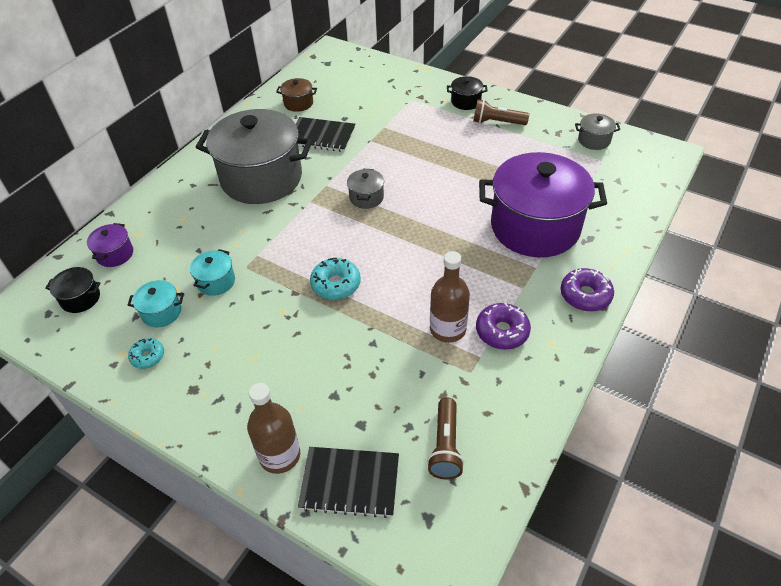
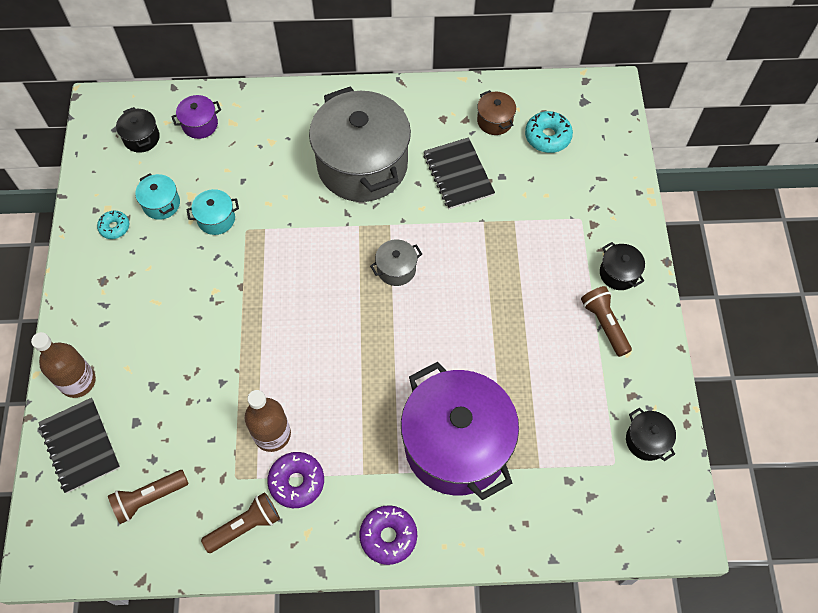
camera: 55 degrees right, 15 degrees up
(336, 284) = (269, 312): turquoise donut -> turquoise donut (547, 137)
(519, 384) = (245, 526): none -> brown flashlight
(594, 140) = (646, 440): grey pot -> black pot

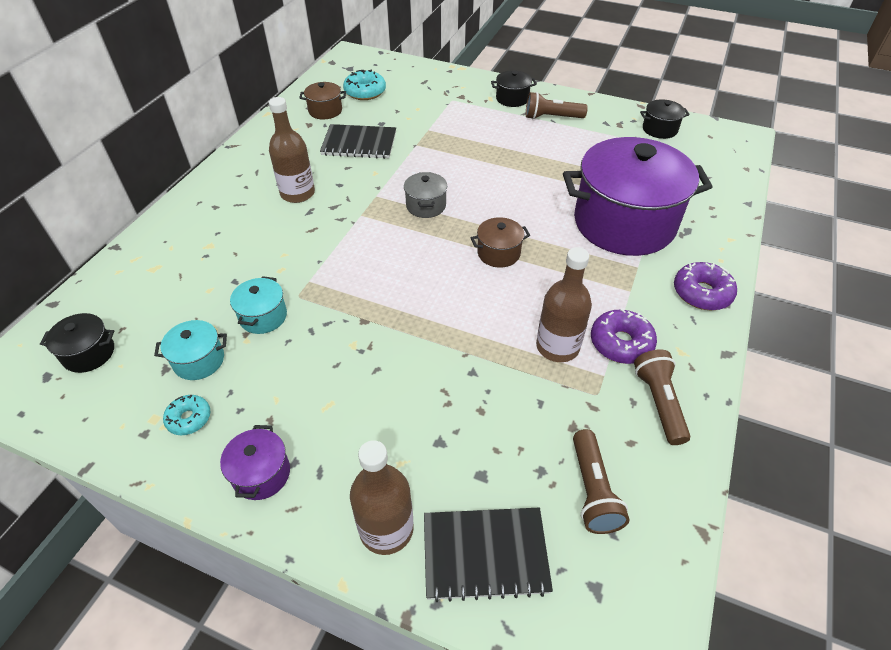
camera: 65 degrees left, 15 degrees down
(200, 124) = (128, 295): purple pot -> purple pot (261, 474)
(361, 352) = (498, 253): none -> brown pot
(362, 165) = (297, 193): grey pot -> brown bottle

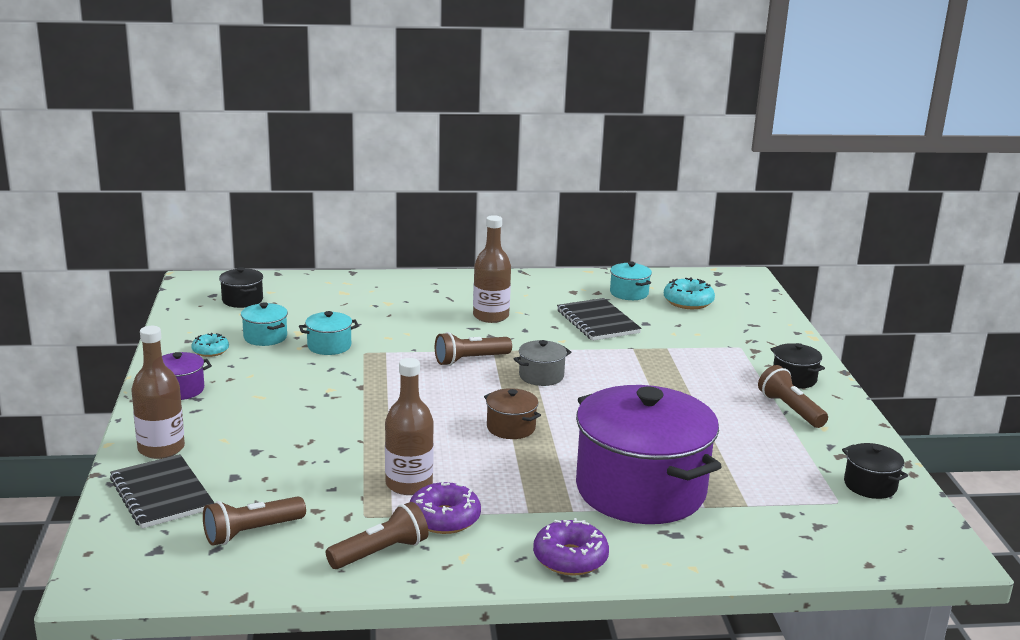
camera: 60 degrees right, 25 degrees down
(325, 111) = (629, 293): brown pot -> turquoise pot
(367, 234) = (470, 360): none -> brown flashlight

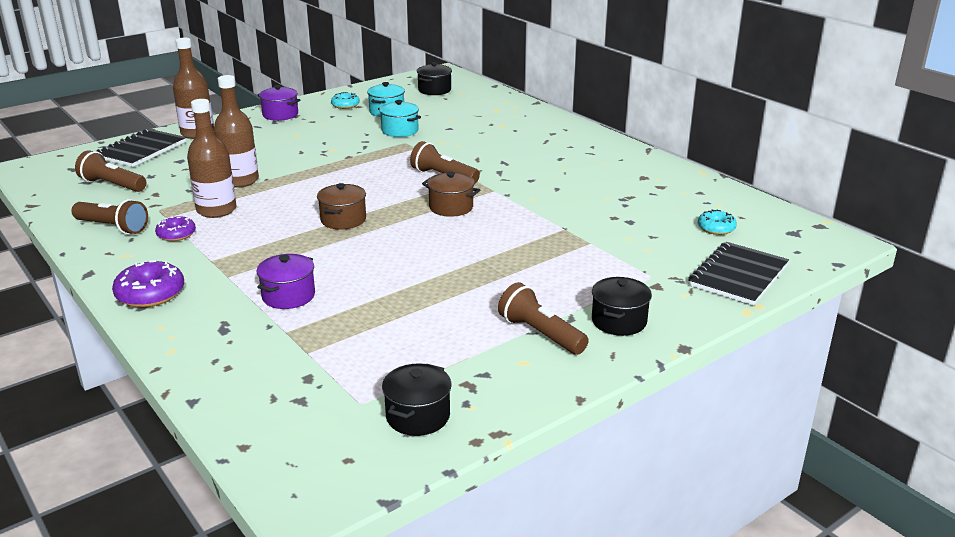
camera: 60 degrees right, 5 degrees up
(444, 518) = (176, 234): purple donut -> purple donut, size x0.64
(491, 316) = (536, 162): brown bottle -> brown bottle (240, 181)
(541, 376) = (451, 207): grey pot -> brown pot
(597, 322) = (596, 202): black notebook -> black notebook (738, 276)
(629, 293) = (684, 199): turquoise pot -> none
(640, 490) = (288, 296): purple pot -> purple pot, size x0.41
(688, 302) = (716, 228): turquoise donut -> turquoise donut, size x0.64
(790, 409) = (540, 334): brown flashlight -> brown flashlight turned 75 degrees counterclockwise

